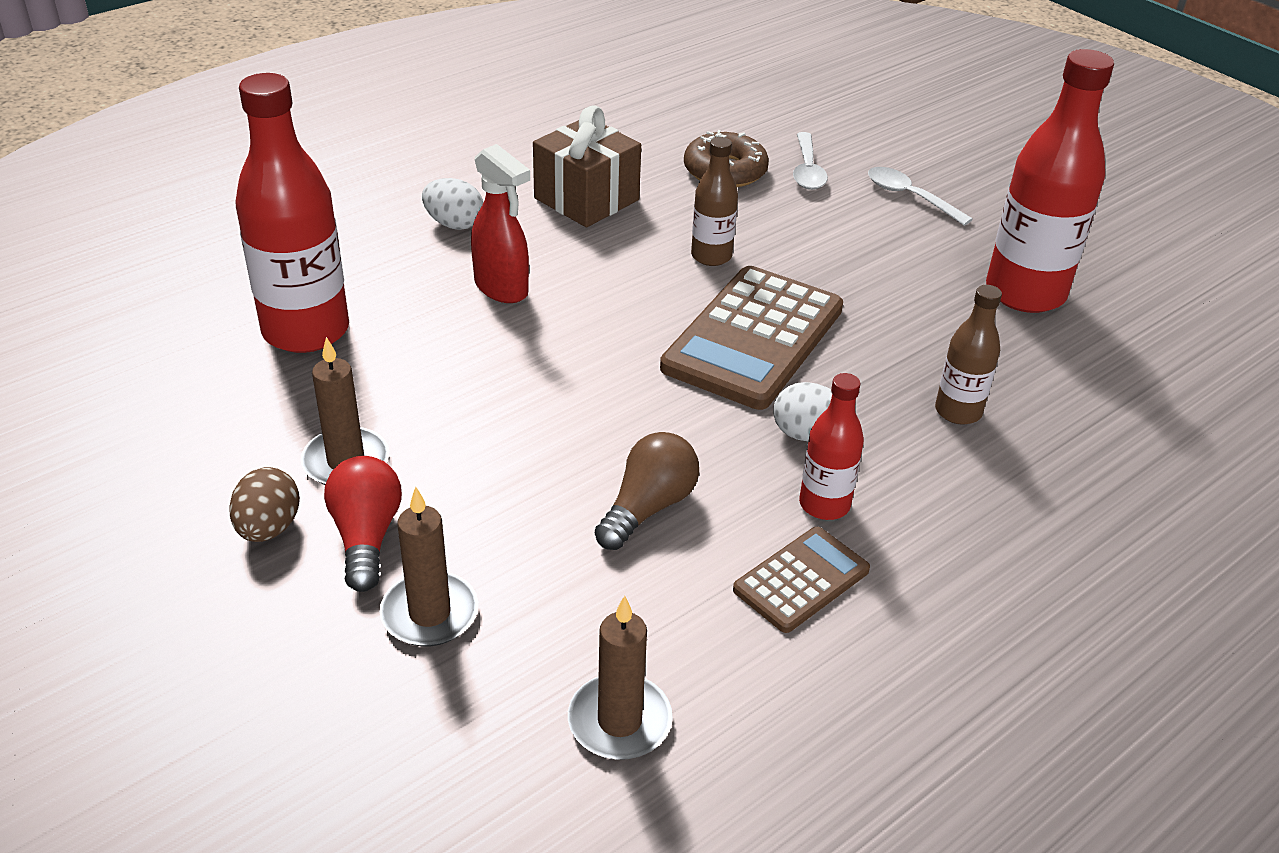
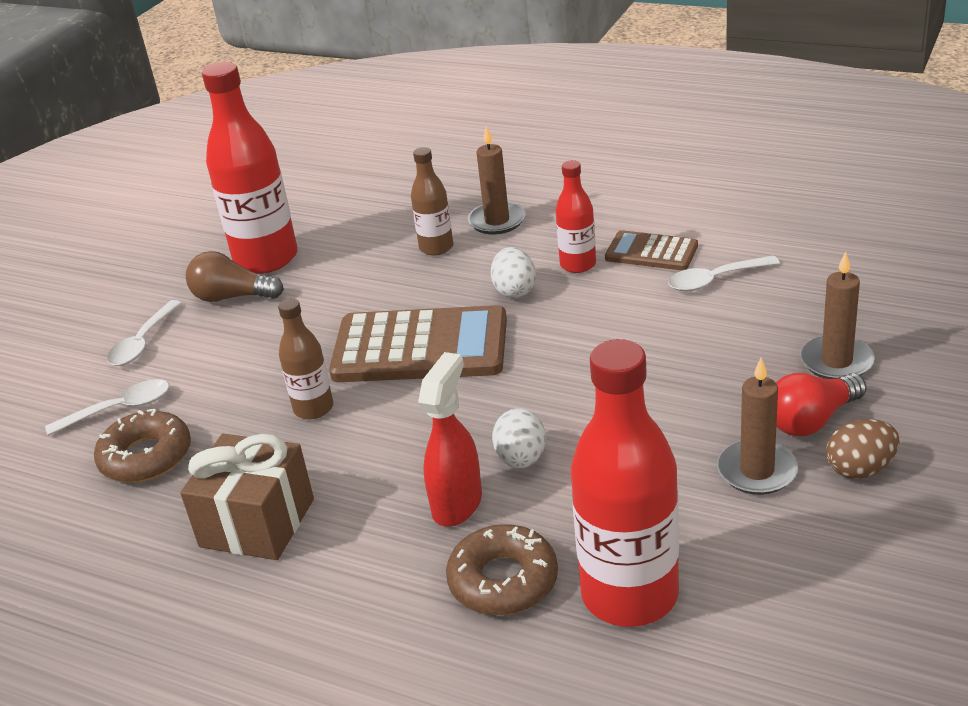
camera: 110 degrees left, 5 degrees down
(394, 282) = (503, 580): none -> brown donut
(454, 224) = (368, 594): white egg -> white egg (521, 459)
(619, 721) = (821, 269): brown candle -> brown candle (497, 221)
(648, 507) = (651, 322): brown light bulb -> brown light bulb (232, 297)
(685, 604) = (715, 280): none -> white spoon

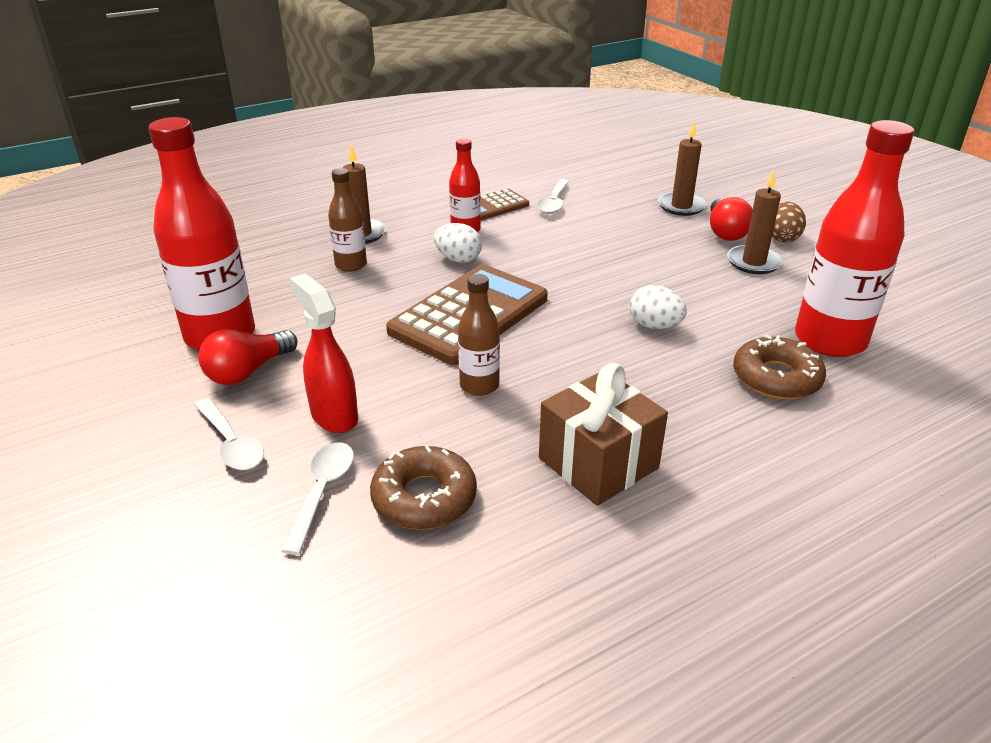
camera: 60 degrees left, 0 degrees up
(232, 297) = (248, 371): brown light bulb -> red light bulb
(457, 504) = (676, 366): red spray bottle -> red spray bottle (334, 416)

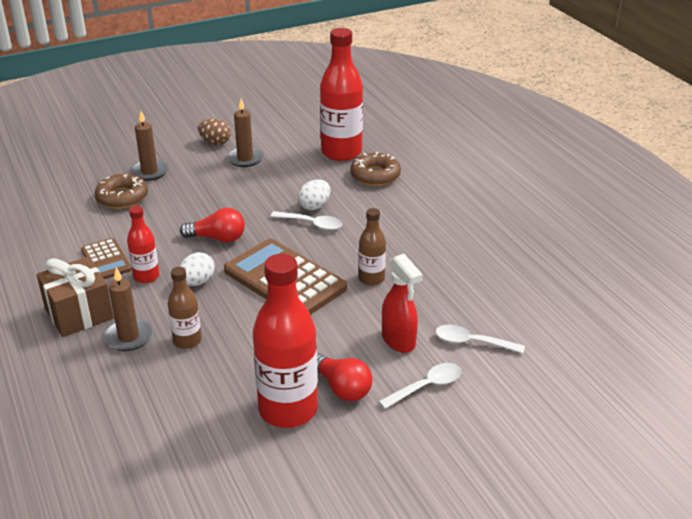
camera: 85 degrees left, 0 degrees up
(334, 416) = (399, 341): red spray bottle -> red spray bottle turned 90 degrees counterclockwise
(424, 498) = (476, 303): brown donut -> brown donut (122, 197)
(554, 202) = (114, 228): white spoon -> white spoon (311, 224)
(598, 463) = (446, 242): brown gift -> brown gift (79, 314)
(725, 232) = (198, 161): red light bulb -> red light bulb (217, 238)

